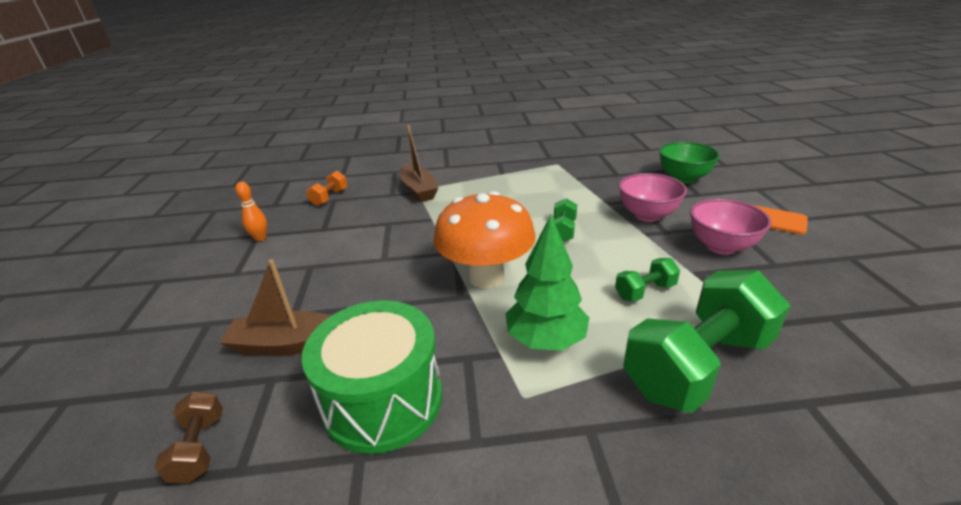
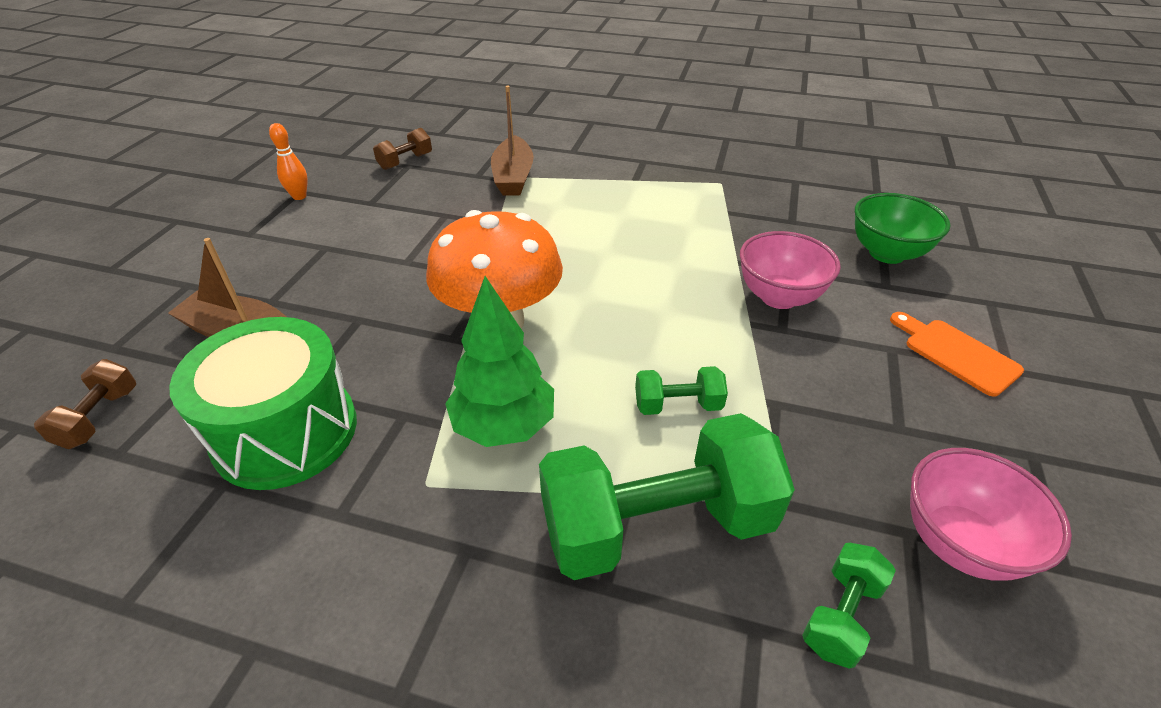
camera: 20 degrees right, 10 degrees up
(330, 198) = (405, 162): orange dumbbell -> brown dumbbell
(563, 231) = (644, 287): green dumbbell -> green dumbbell (841, 615)
(721, 246) = (843, 376): pink bowl -> pink bowl (959, 543)

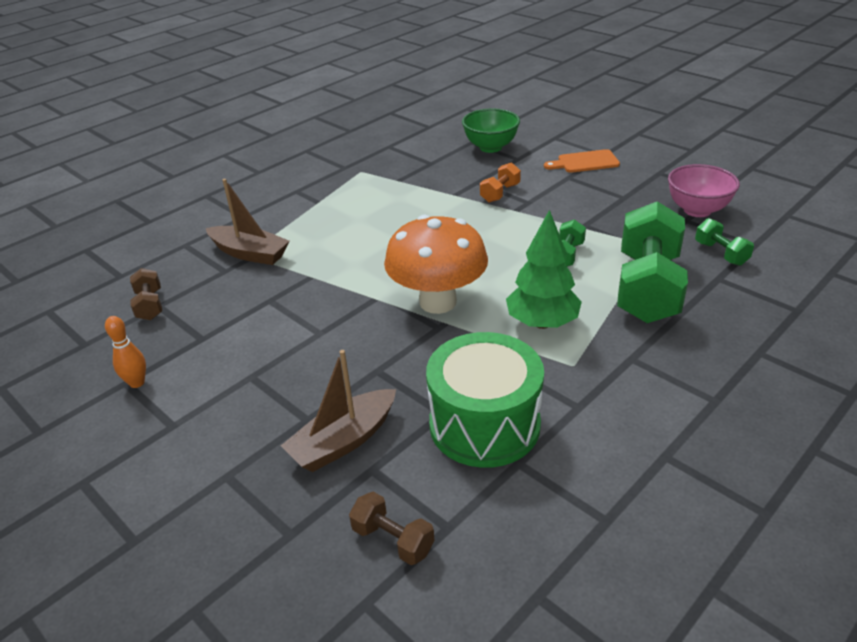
camera: 60 degrees left, 5 degrees down
(779, 297) = (500, 193): pink bowl -> orange dumbbell

